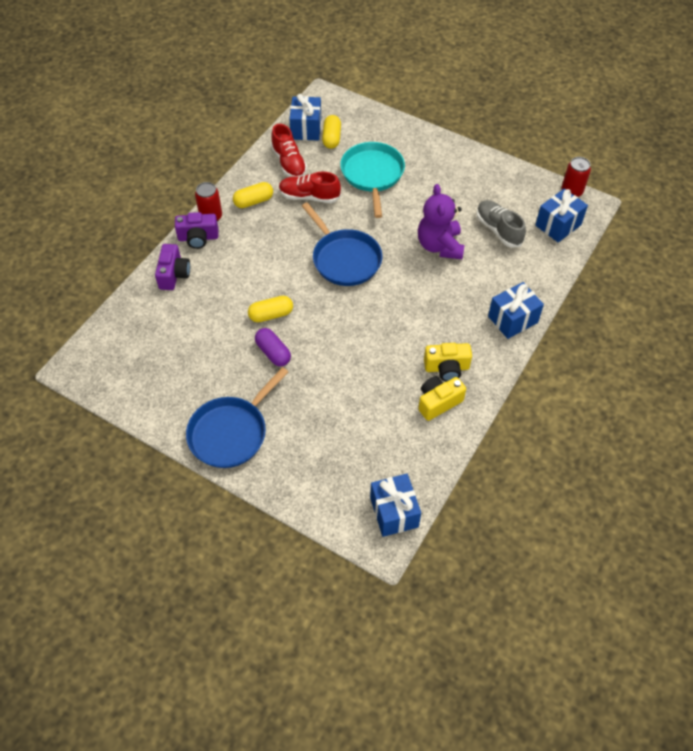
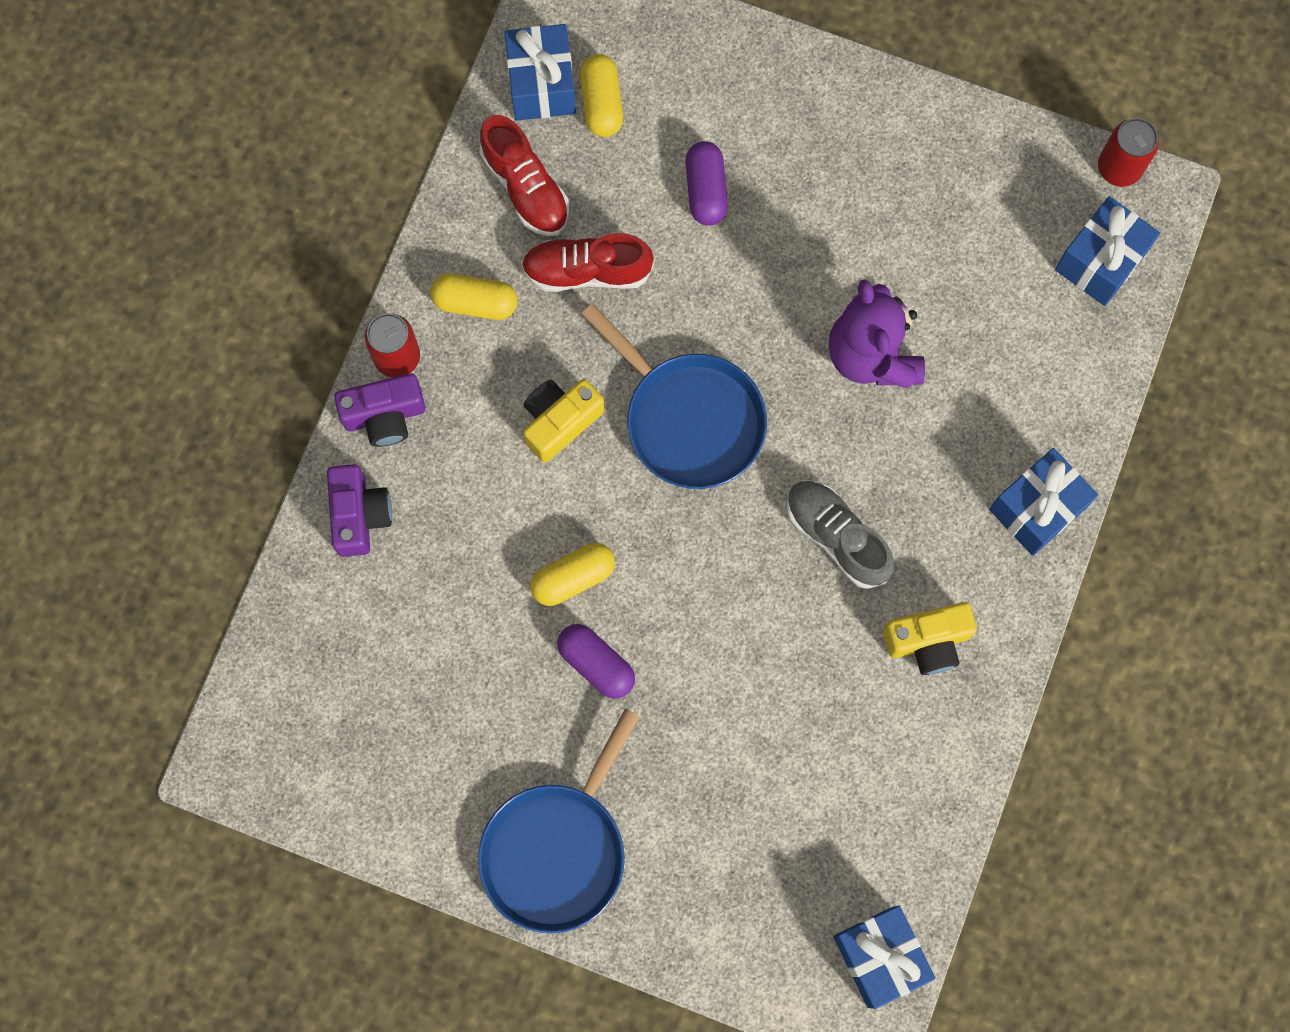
camera: 10 degrees left, 20 degrees up
(253, 201) = (475, 303): yellow capsule -> yellow capsule turned 45 degrees clockwise
(372, 174) = (706, 190): turquoise pan -> purple capsule
(438, 402) = (923, 719): yellow camera -> yellow camera (560, 421)
(498, 230) = (983, 293): grey shoe -> grey shoe (836, 536)

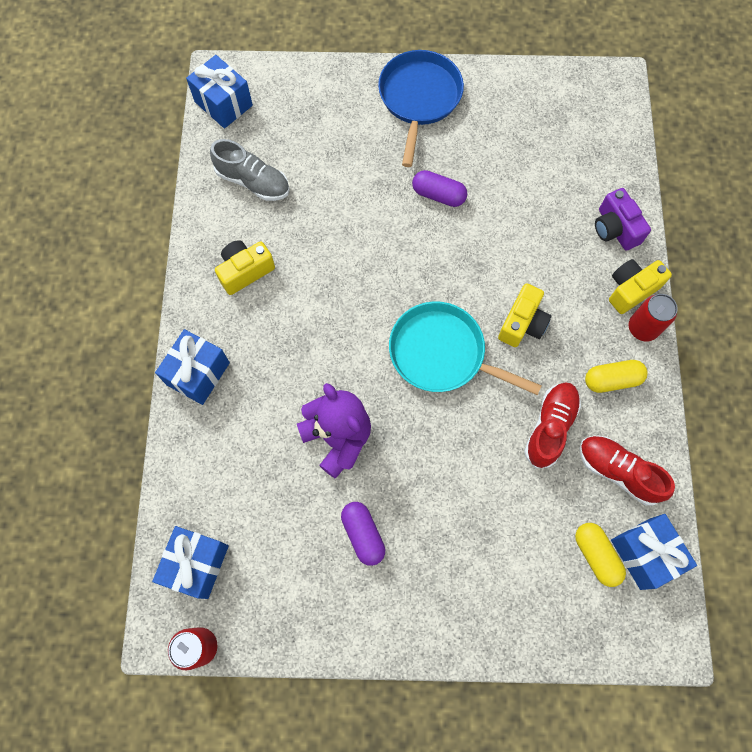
camera: 160 degrees right, 5 degrees down
(385, 416) = (631, 290): purple camera -> yellow camera
(573, 578) = (472, 236): yellow capsule -> none
(587, 271) = (550, 427): red shoe -> red shoe turned 45 degrees counterclockwise
(689, 419) = (441, 353): blue pan -> turquoise pan
(706, 190) = (495, 515): purple capsule -> purple capsule (363, 534)
(836, 536) = (322, 313): grey shoe -> grey shoe (253, 182)

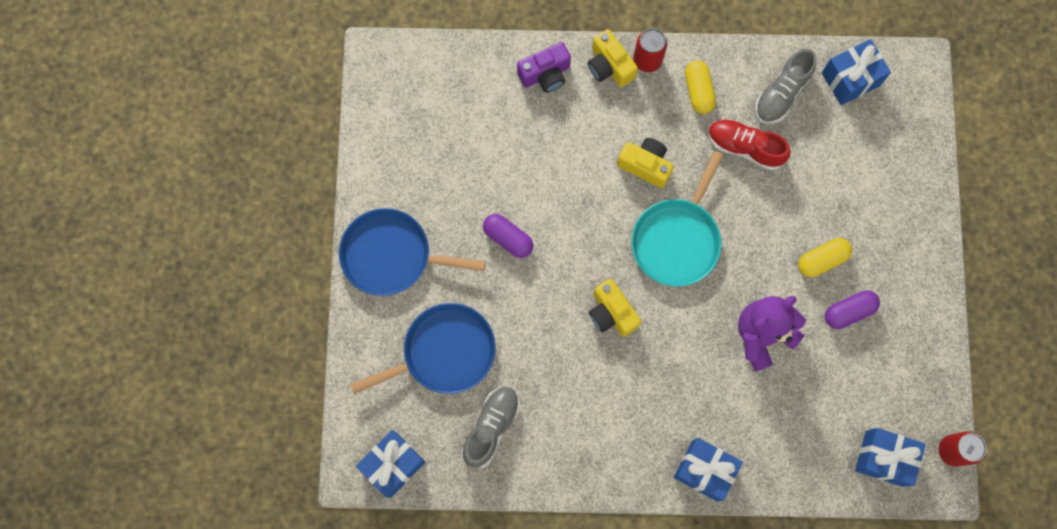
camera: 90 degrees left, 5 degrees up
(245, 271) = (595, 430): yellow camera -> yellow camera (611, 313)
(326, 142) = (444, 352): none -> blue pan
(438, 195) = (508, 238): purple capsule -> purple capsule turned 75 degrees counterclockwise
(596, 555) = (854, 118): yellow capsule -> yellow capsule (822, 260)
(618, 471) = (782, 93): red shoe -> grey shoe

